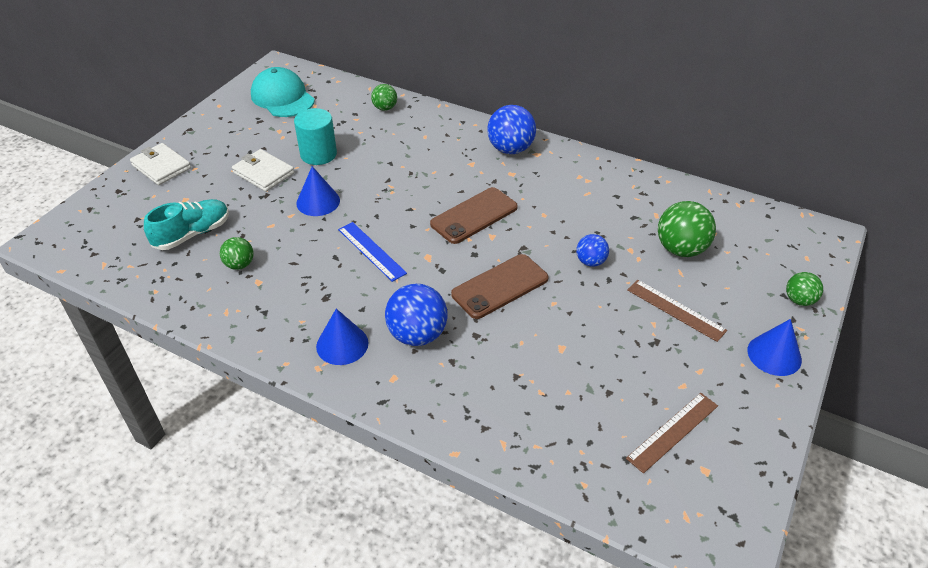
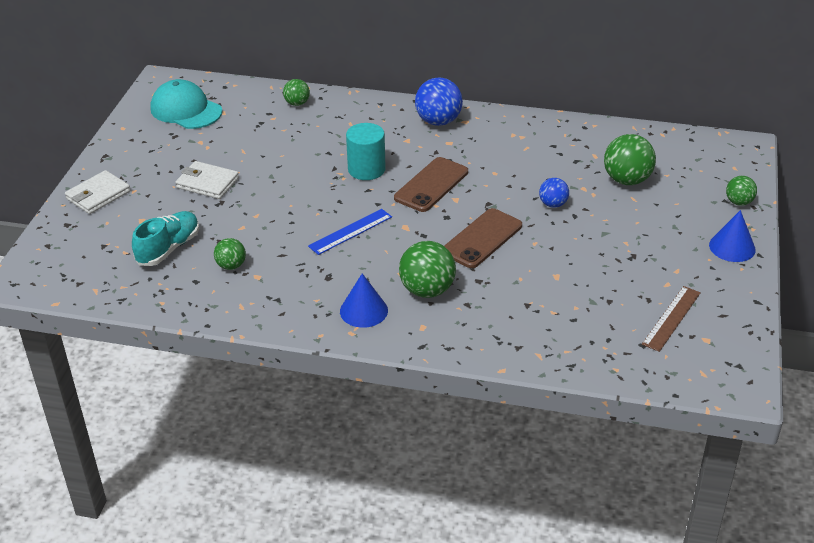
camera: 15 degrees left, 5 degrees down
(161, 167) = (98, 195): white wallet -> white wallet turned 75 degrees counterclockwise
(318, 154) = (253, 157): turquoise cylinder -> turquoise cylinder (366, 169)
(318, 202) = (276, 199): blue cone -> none
(371, 251) = (350, 231): blue ruler -> blue ruler turned 75 degrees counterclockwise
(417, 335) = (427, 290): blue ball -> green ball
(675, 310) = (640, 228): brown ruler -> none

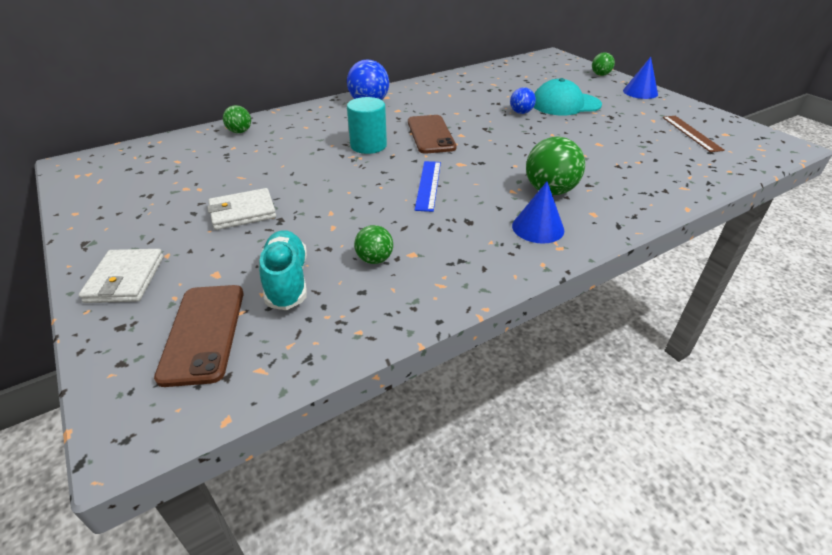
camera: 45 degrees left, 0 degrees up
(186, 110) = (133, 173): turquoise cap -> turquoise cap (565, 104)
(482, 239) = (520, 146): brown phone -> brown phone (203, 333)
(627, 180) = (532, 87): green ball -> none

